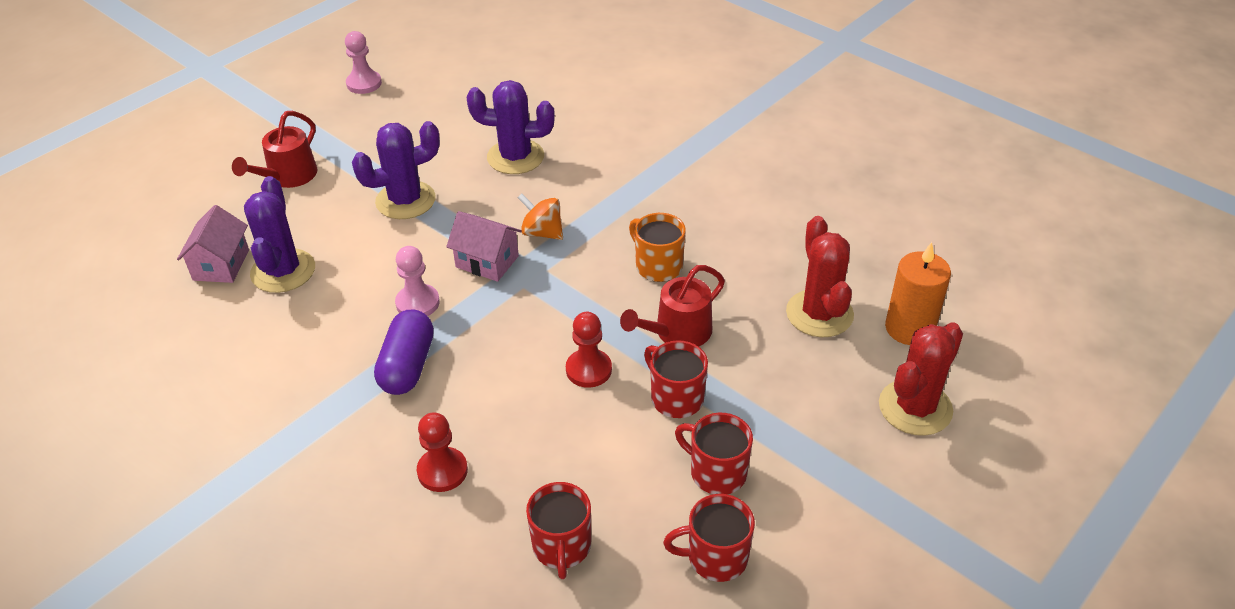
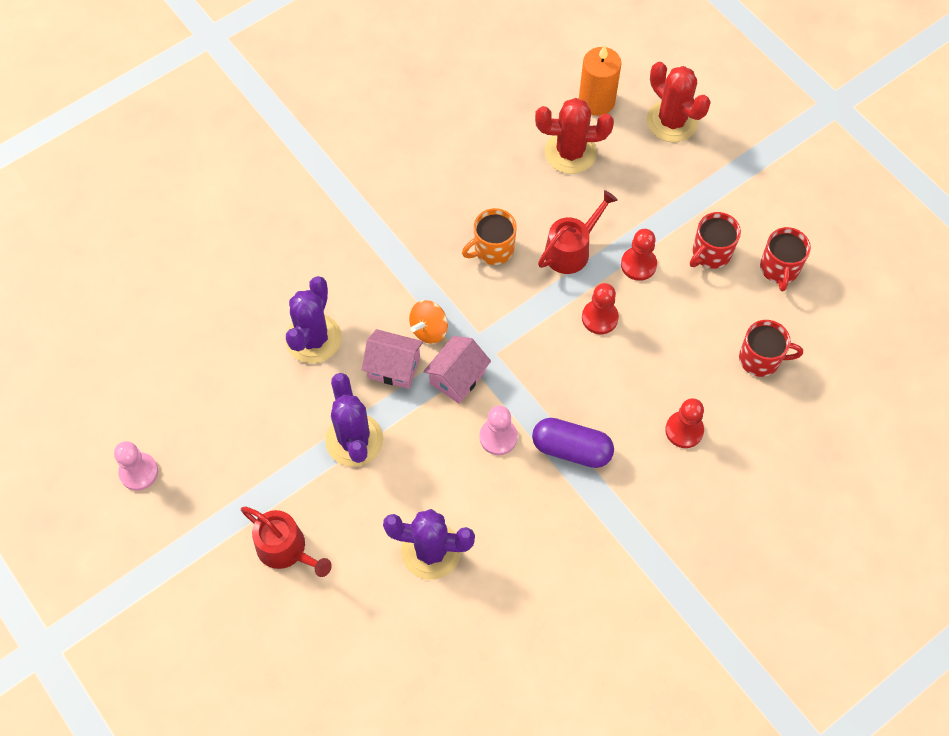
camera: 80 degrees left, 20 degrees up
(221, 265) = (409, 608): pink house -> pink house (394, 367)
(676, 398) = (638, 264): red mug -> red pawn
(677, 332) = (571, 250): red watering can -> red watering can turned 105 degrees counterclockwise

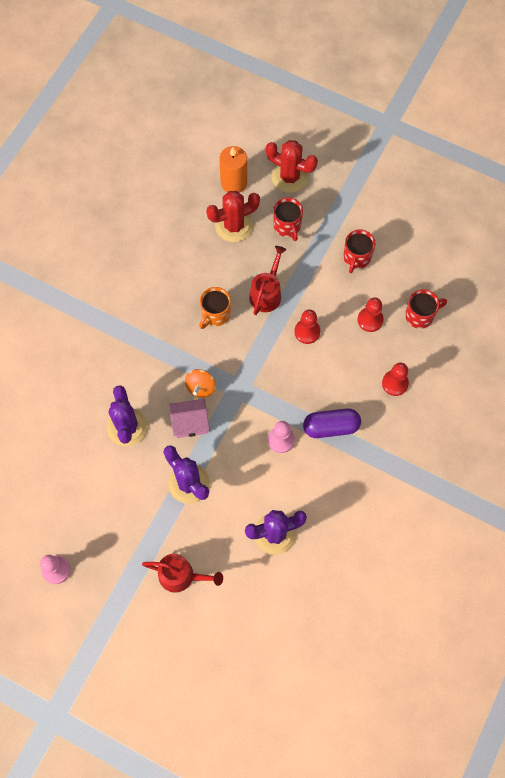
camera: 25 degrees left, 5 degrees up
(457, 378) = (235, 412): pink house -> none
(638, 264) = (314, 285): red pawn -> red pawn (370, 320)
(779, 269) = (404, 250): red mug -> red mug (287, 226)

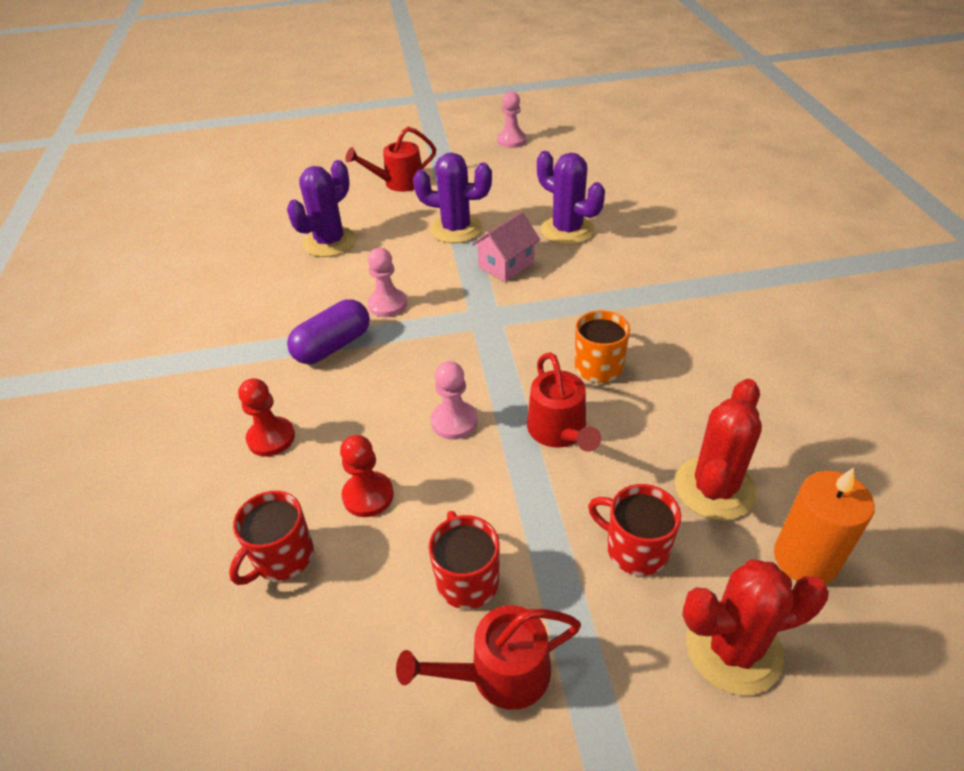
camera: 145 degrees right, 25 degrees down
(201, 387) = (530, 295): orange spinning top -> none
(307, 332) = (454, 421): red pawn -> pink pawn
(369, 221) = (500, 673): none -> red watering can

